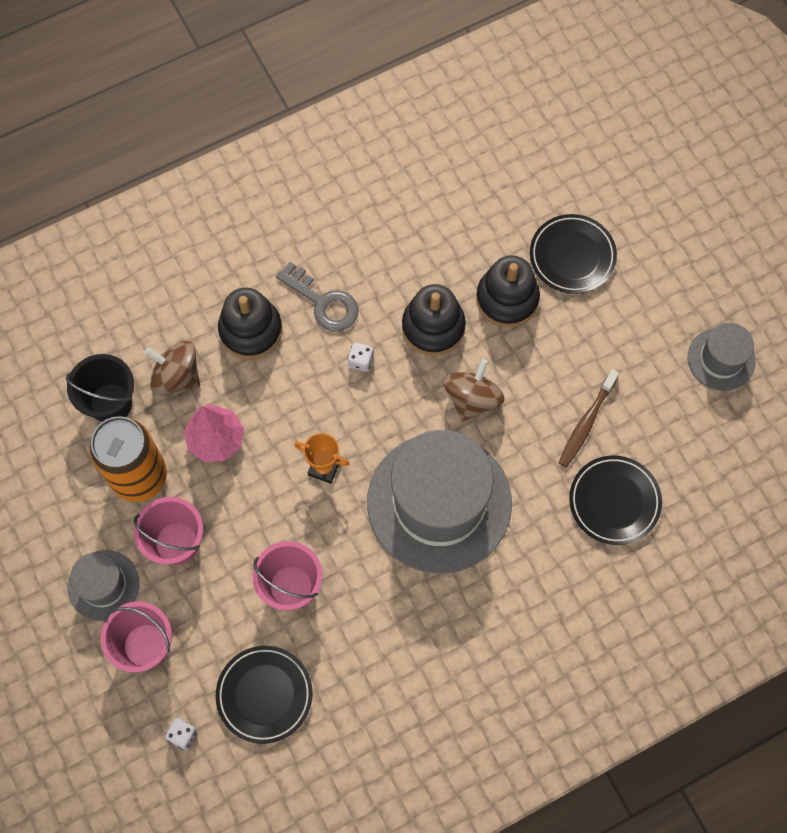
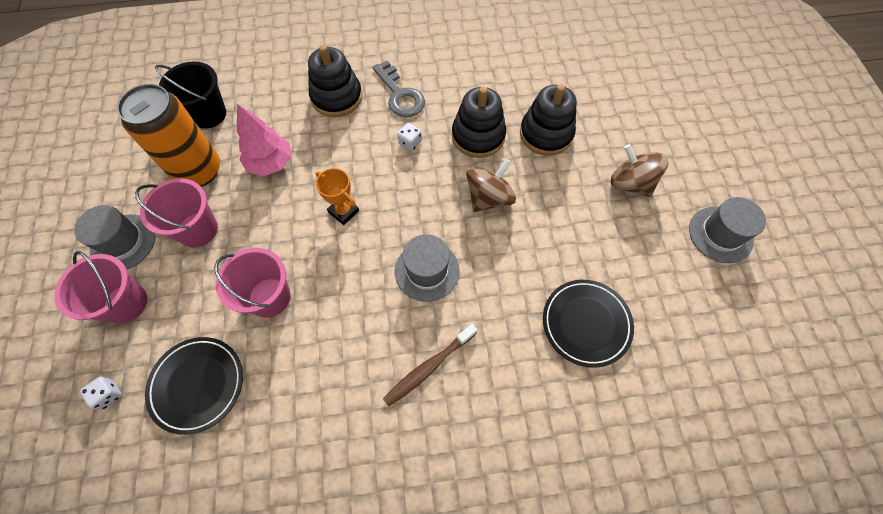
camera: 20 degrees right, 5 degrees down
(176, 377) = (266, 111): brown spinning top -> brown spinning top (630, 183)
(439, 502) = (427, 271): grey hat -> grey hat, size x0.49
(572, 256) = (610, 120): black plate -> none
(586, 422) = (581, 248): brown toothbrush -> brown toothbrush (429, 367)

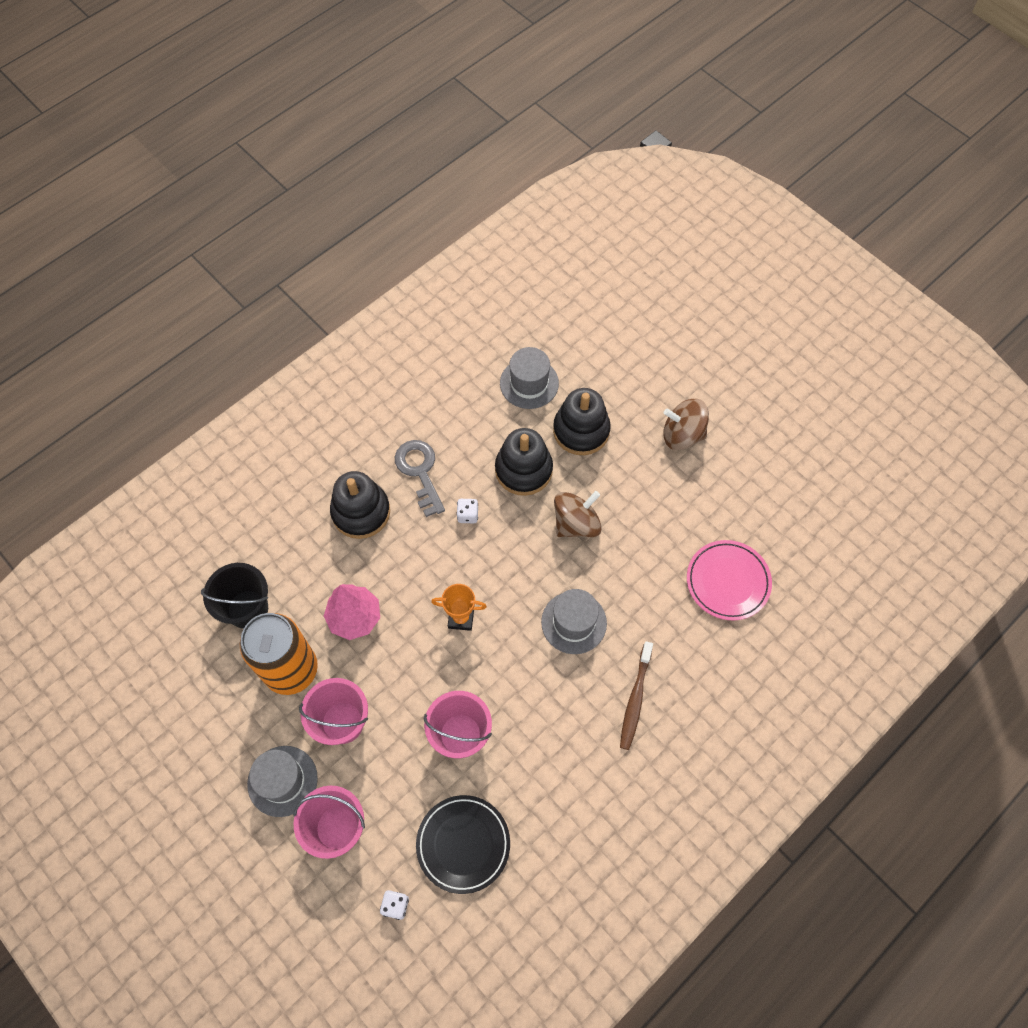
camera: 35 degrees left, 0 degrees up
(400, 95) = (420, 472): grey key -> grey key turned 135 degrees counterclockwise
(488, 198) = (576, 523): brown spinning top -> brown spinning top turned 45 degrees clockwise
(586, 323) = (727, 581): black plate -> pink plate
(720, 234) = (779, 437): grey hat -> grey hat (529, 383)

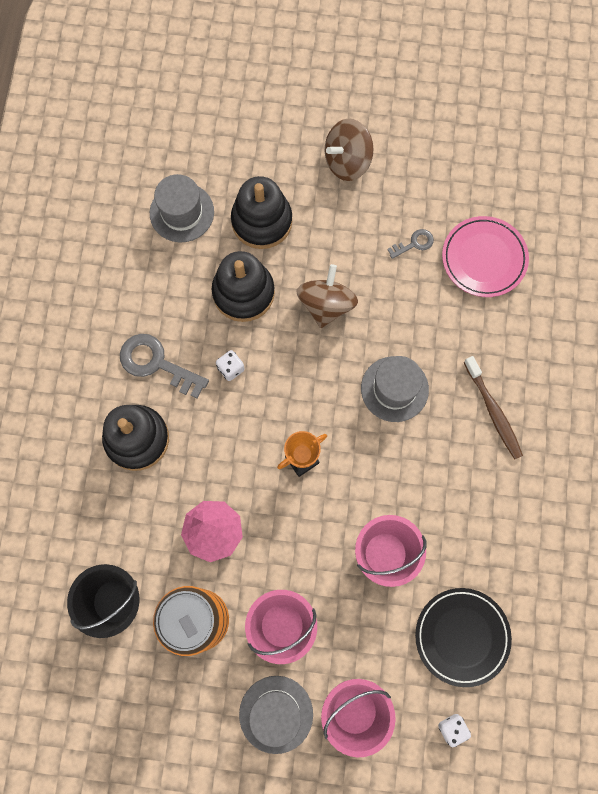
camera: 40 degrees left, 10 degrees up
(682, 530) = (414, 243): none -> grey key

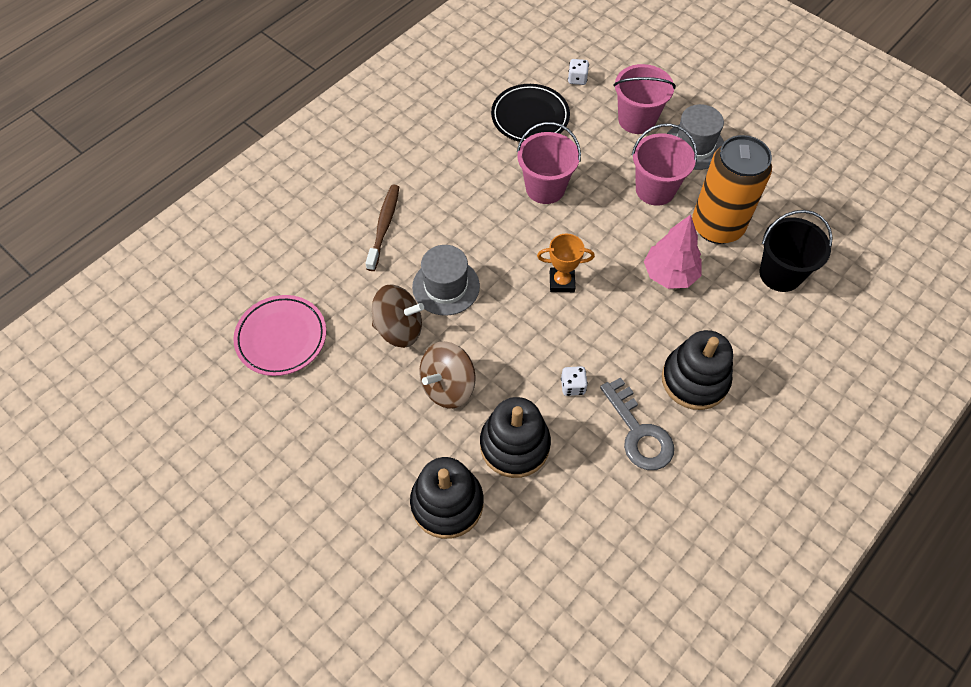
camera: 145 degrees left, 15 degrees down
(182, 212) = (520, 568): grey hat -> none
(347, 161) = (317, 508): brown spinning top -> brown spinning top (399, 328)
(414, 243) = (327, 388): grey key -> none

